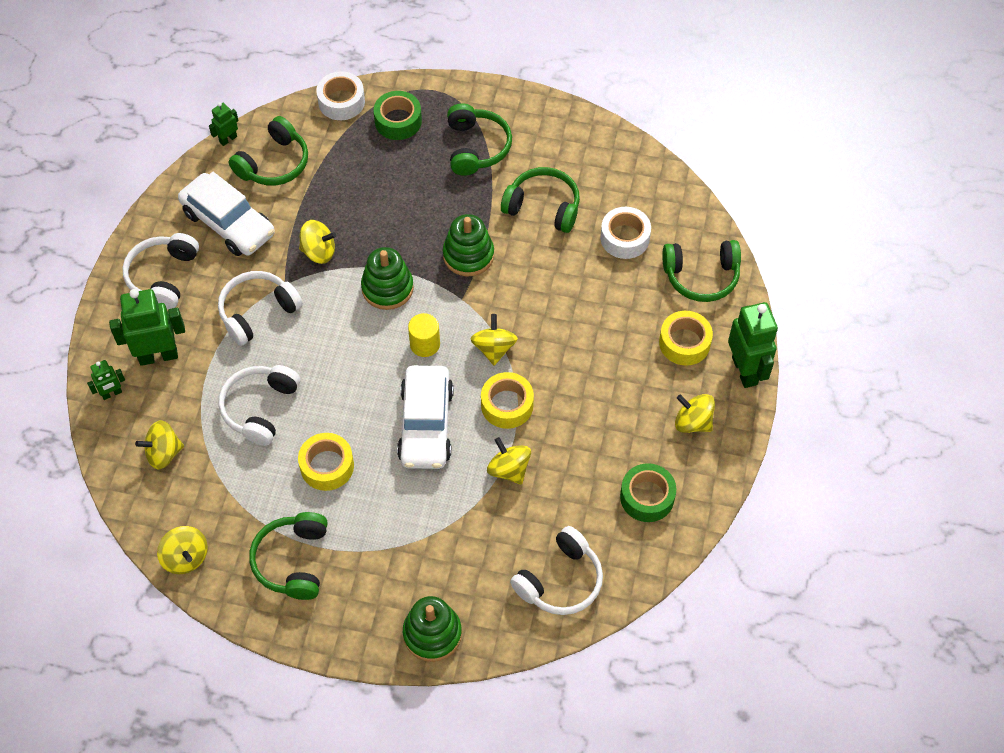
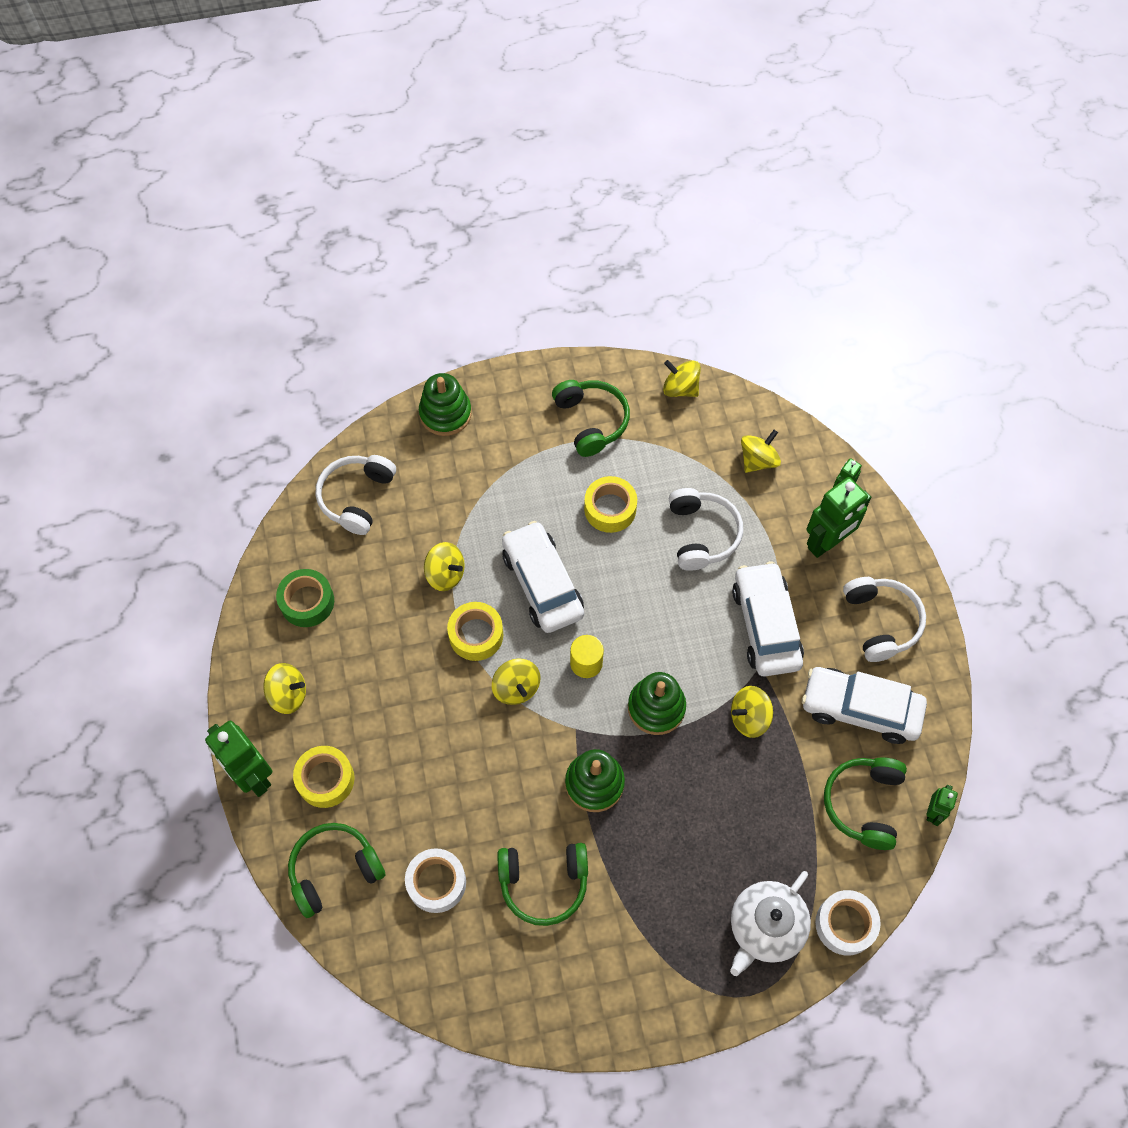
camera: 155 degrees right, 5 degrees up
(258, 312) = (766, 625): white headphones -> white car
(398, 121) = (765, 927): green tape -> white teapot
(476, 147) = (657, 931): green headphones -> none

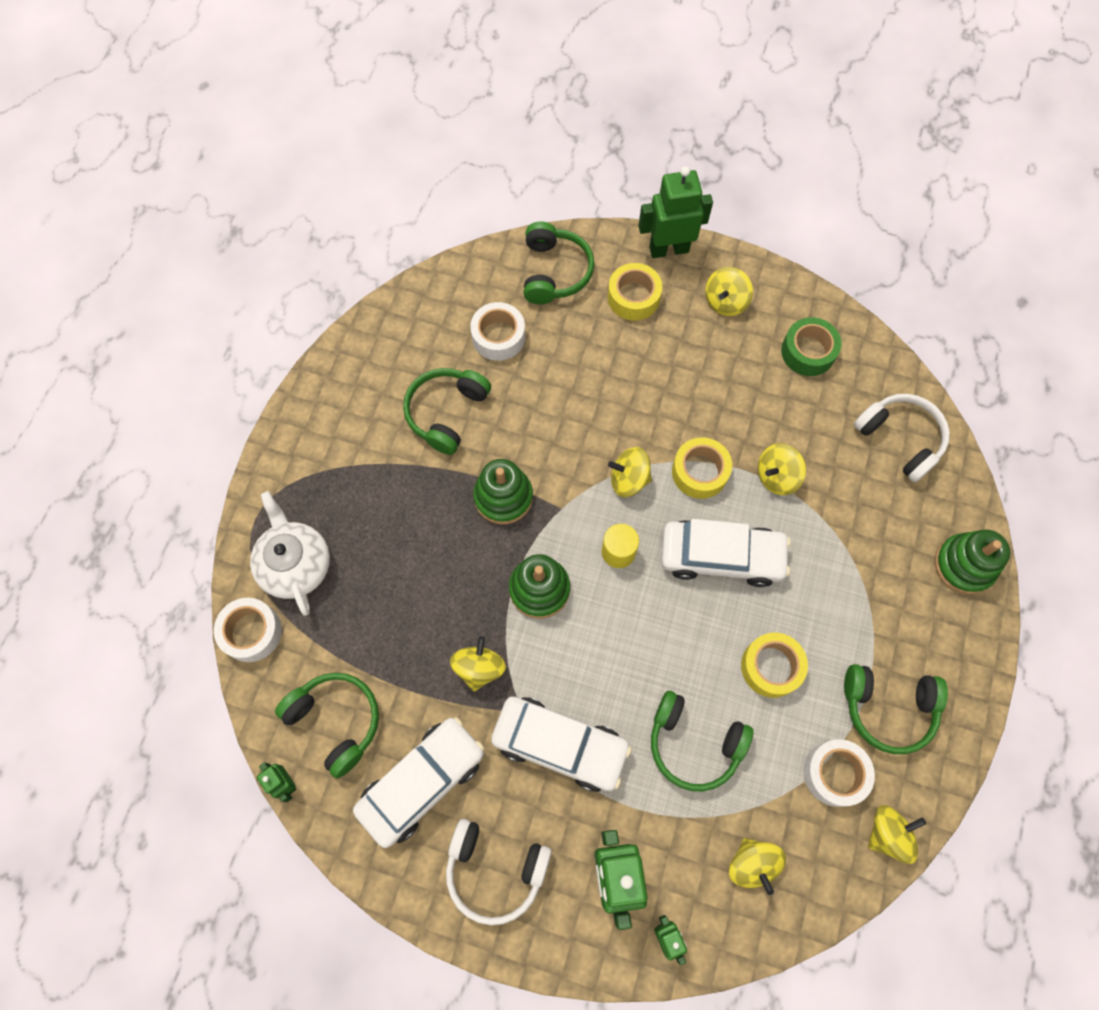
camera: 120 degrees right, 5 degrees up
(661, 436) = (834, 773): none -> white tape
(701, 534) = (694, 743): white headphones -> green headphones

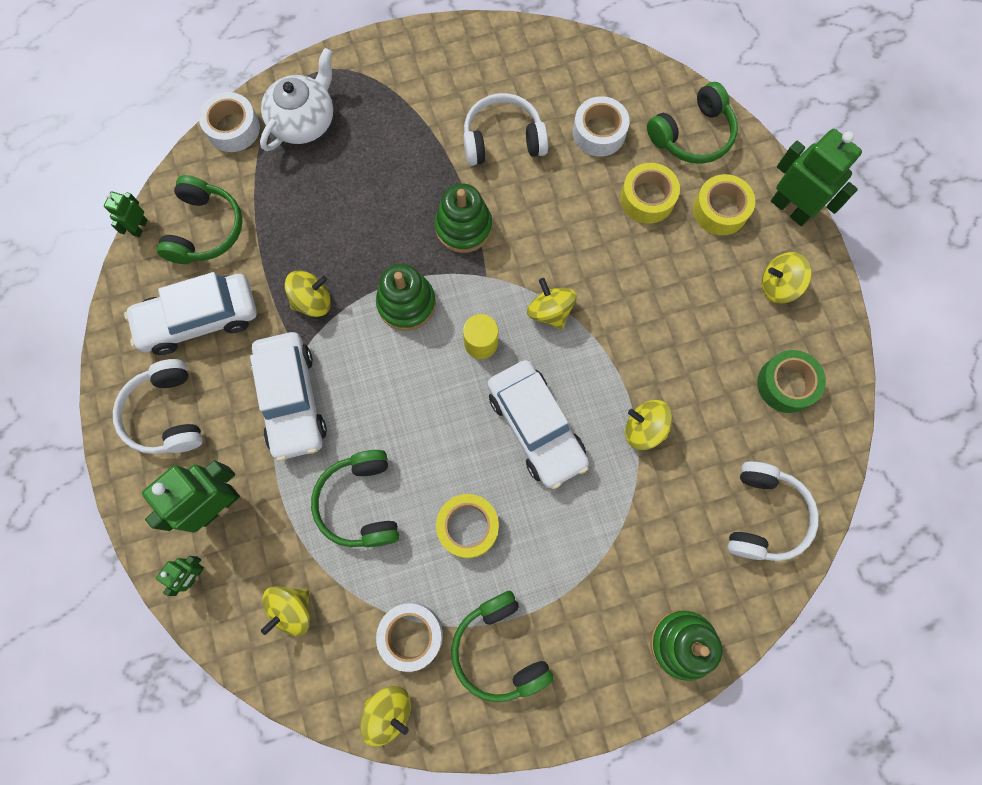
camera: 55 degrees right, 5 degrees up
(422, 782) = (199, 319): white car -> white car turned 150 degrees clockwise
(447, 413) = (503, 140): green headphones -> white headphones
(699, 472) = (599, 363): yellow tape -> yellow tape (647, 198)

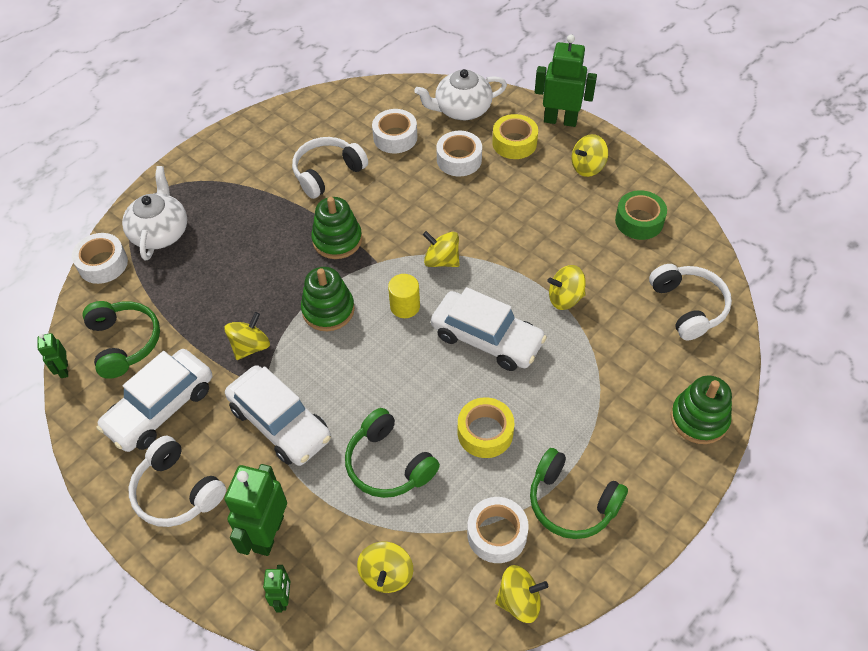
camera: 30 degrees left, 20 degrees down
(647, 198) = (459, 159): yellow tape -> white tape
(692, 135) = (461, 109): green headphones -> white teapot

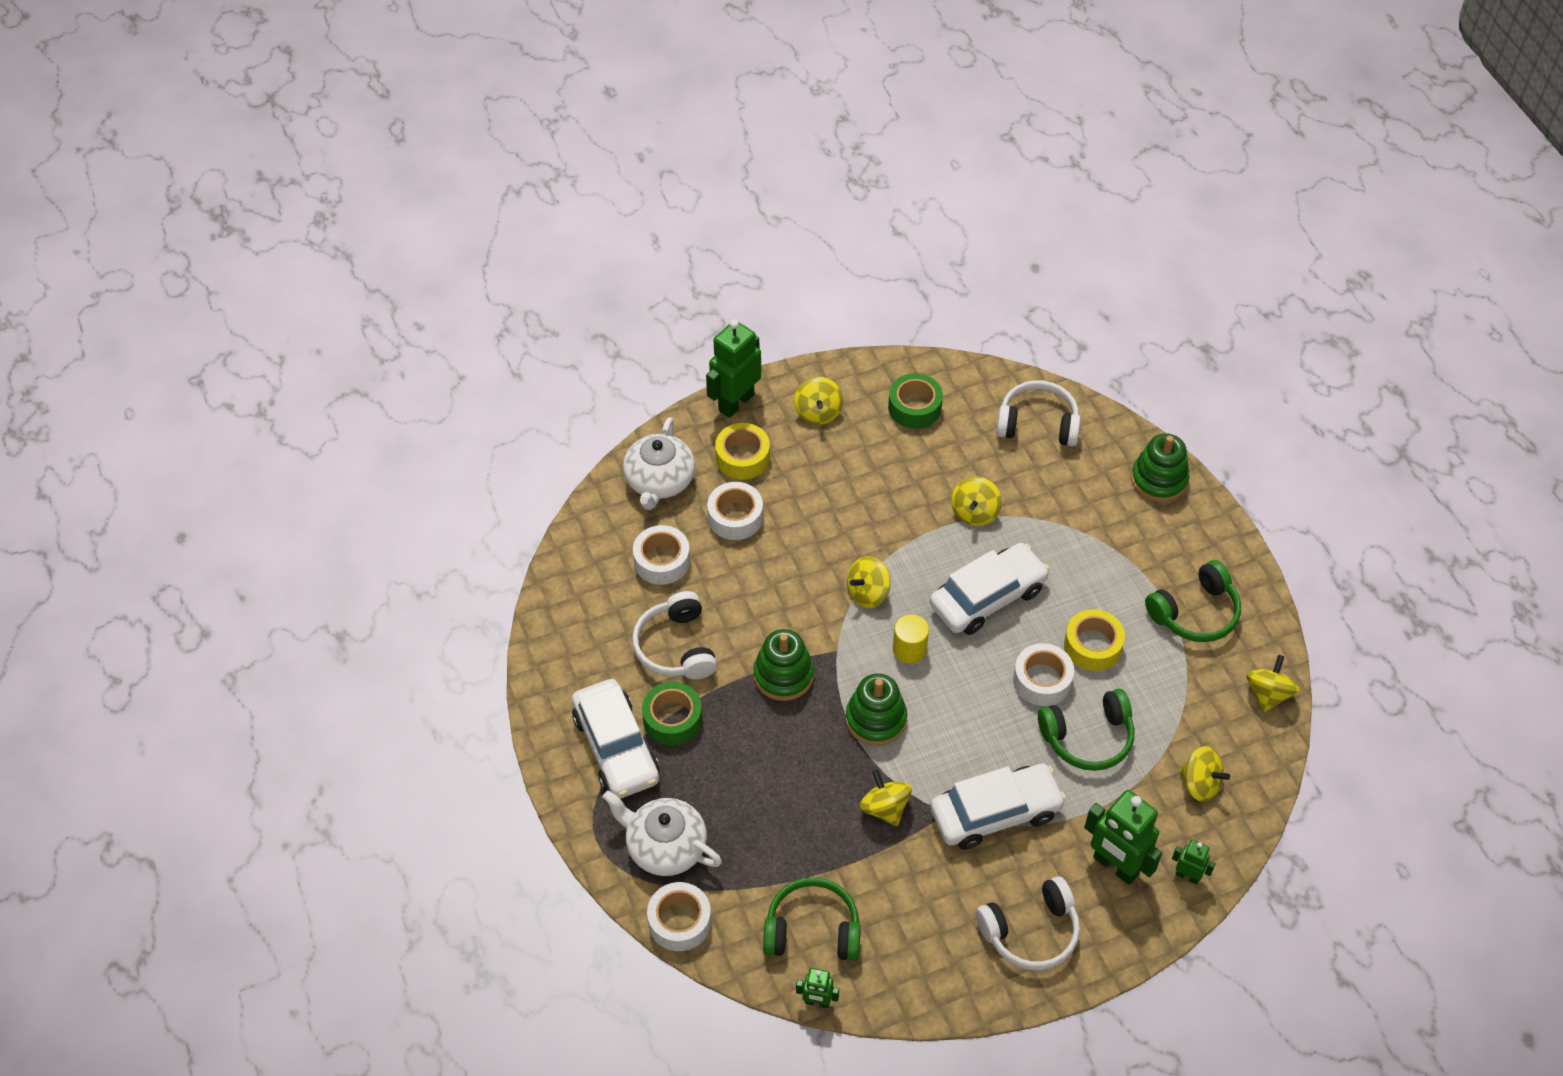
camera: 65 degrees left, 0 degrees up
(160, 408) = (920, 918): white car -> white car (616, 747)
(266, 195) = (672, 719): none -> green tape
(497, 534) = (1199, 682): white tape -> white tape (1042, 680)

